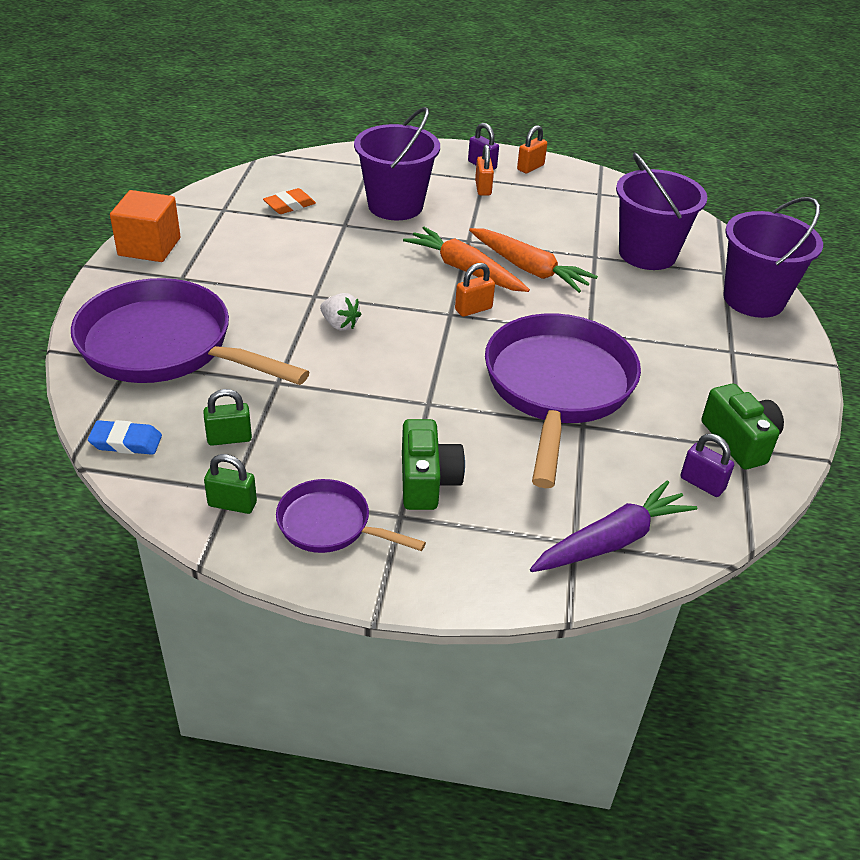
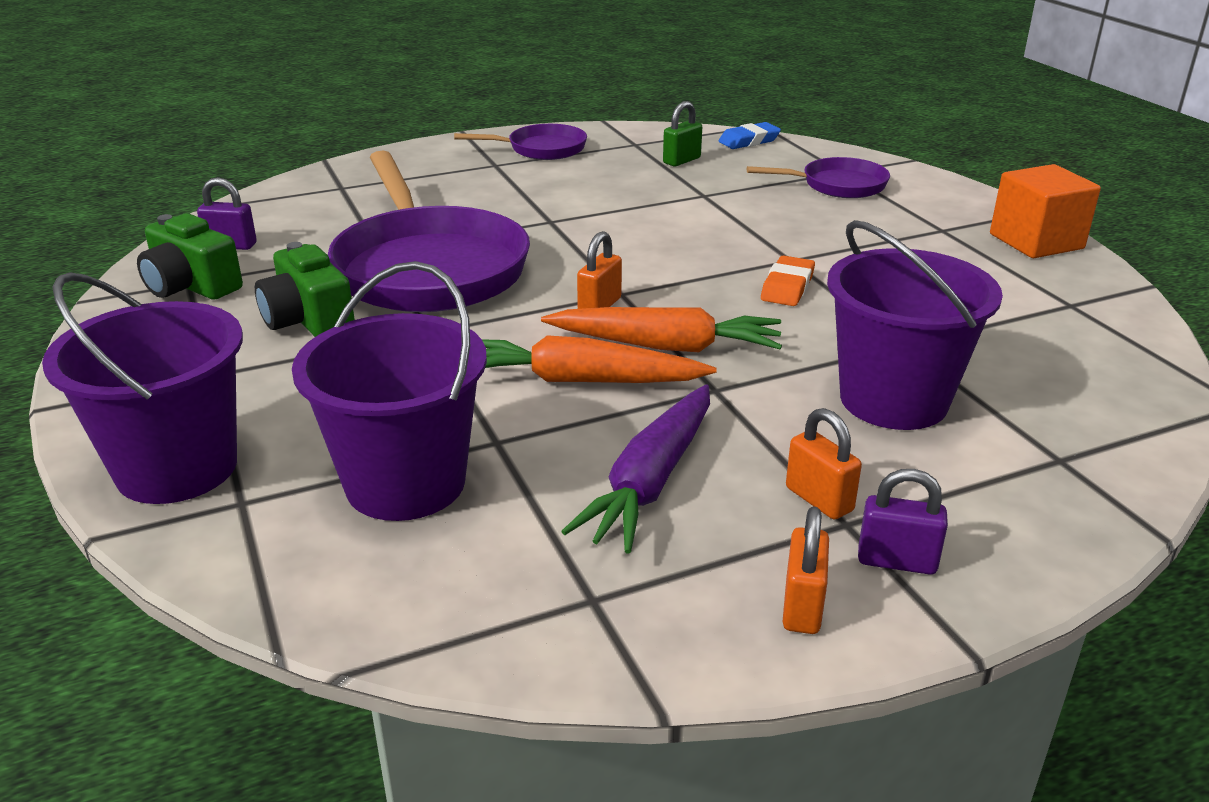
camera: 150 degrees right, 10 degrees down
(165, 347) = (837, 185): purple pan -> purple pan, size x0.51
(232, 504) = (623, 139): green padlock -> none
(289, 205) = (1017, 341): orange eraser -> orange eraser (787, 287)
(340, 324) = (721, 246): white strawberry -> none
(427, 481) = (494, 183): green camera -> green camera (308, 320)
(612, 540) = (309, 195): purple carrot -> purple carrot (651, 482)

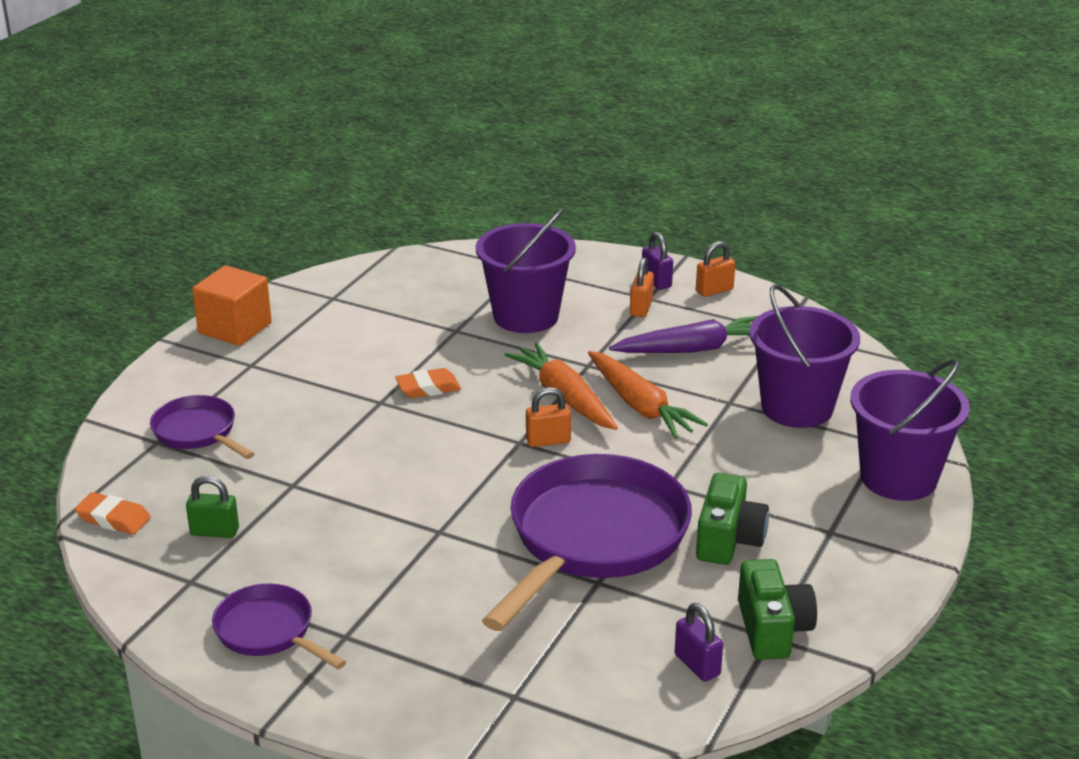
camera: 130 degrees left, 0 degrees up
(749, 141) = (113, 518): blue eraser -> orange eraser

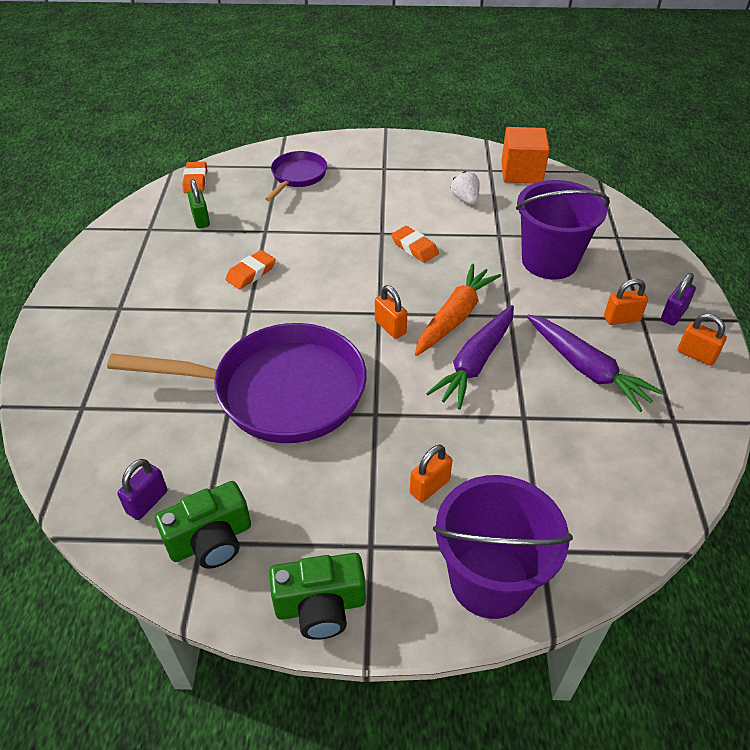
camera: 65 degrees right, 15 degrees up
(235, 328) = (420, 147): orange cube -> orange cube (521, 172)
(269, 632) = (113, 276): purple pan -> none
(369, 514) = (251, 273): none -> orange eraser
(372, 330) = (465, 199): none -> white strawberry
(640, 406) = (475, 363): orange carrot -> purple carrot
(728, 540) = (320, 475): green camera -> green camera (320, 606)
(781, 479) = (429, 486): none -> orange padlock
(797, 408) = (551, 467): purple bucket -> none

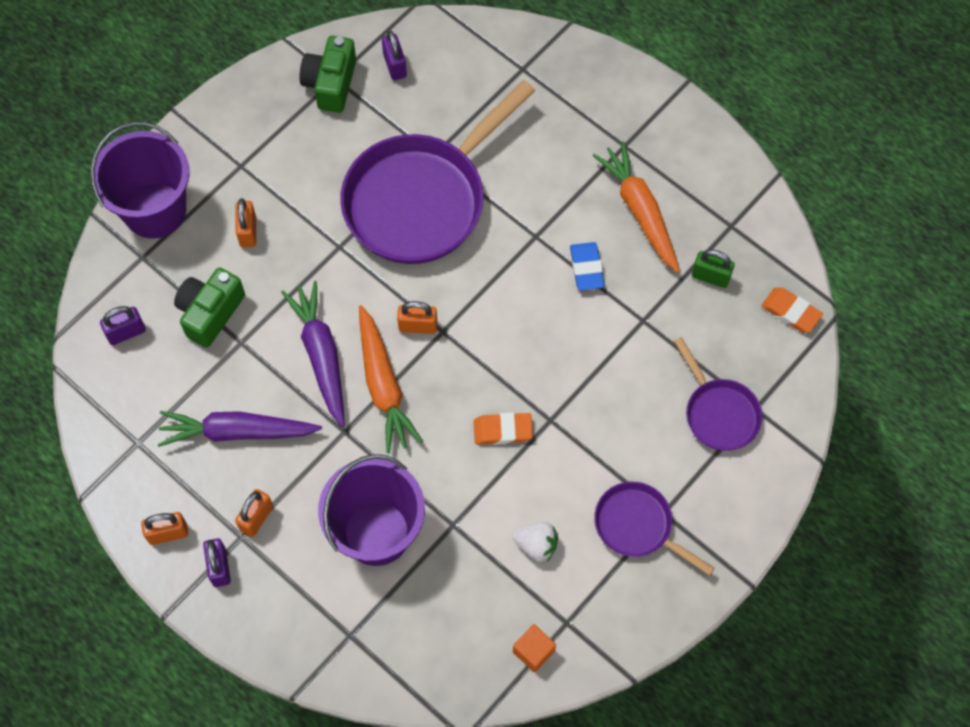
camera: 130 degrees right, 20 degrees up
(176, 272) = (640, 211): none -> orange carrot
(251, 273) = (586, 268): orange eraser -> blue eraser
(320, 606) = (230, 112): green camera -> green camera (210, 313)
(404, 172) = (638, 526): none -> purple pan
(521, 172) = (533, 651): orange cube -> orange cube, size x0.54
(614, 501) = (126, 332): none -> purple padlock

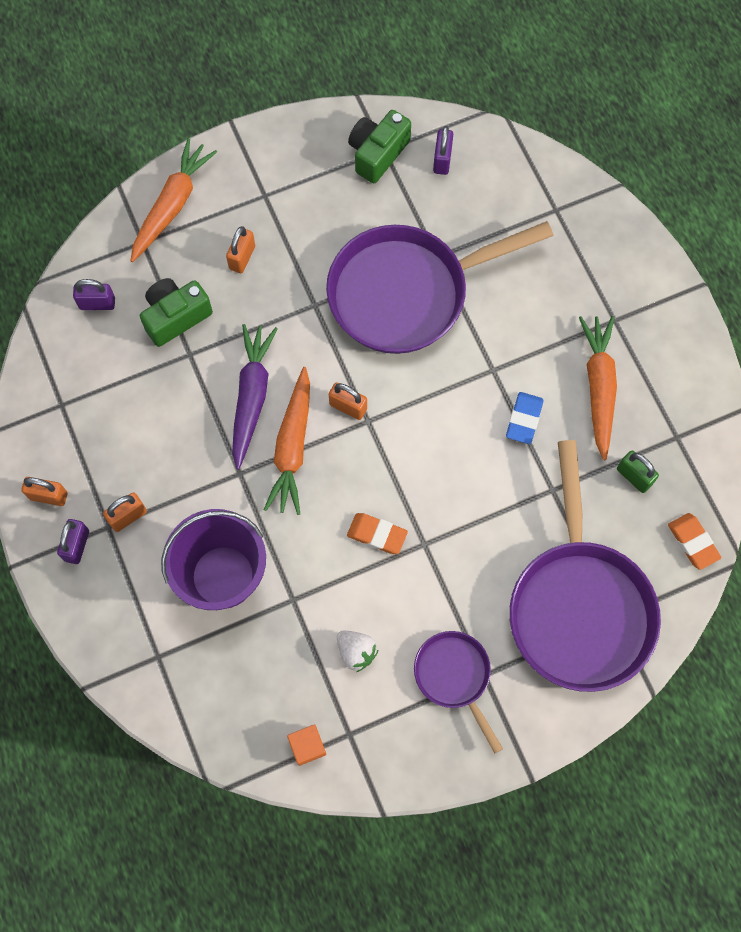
camera: 25 degrees right, 5 degrees up
(155, 210) = (172, 205): purple bucket -> orange carrot
(237, 432) = (148, 433): purple carrot -> none
(718, 413) = (579, 606): purple pan -> purple pan, size x1.97

